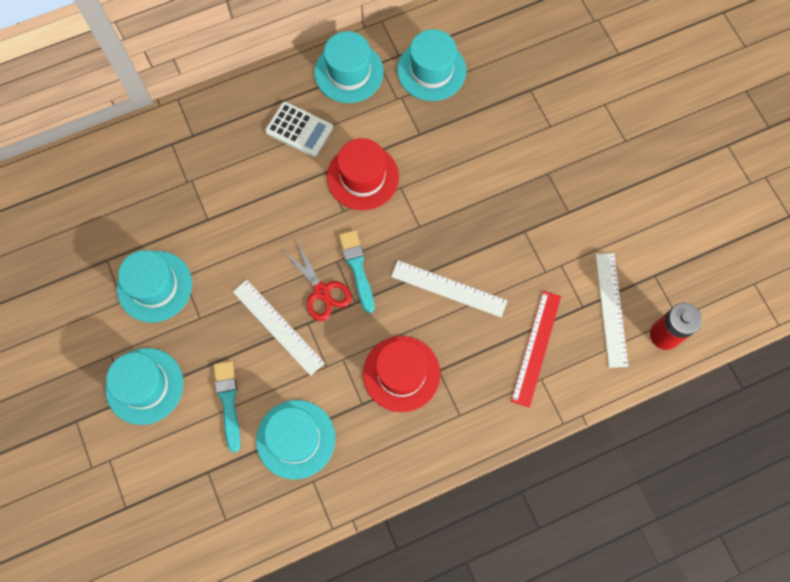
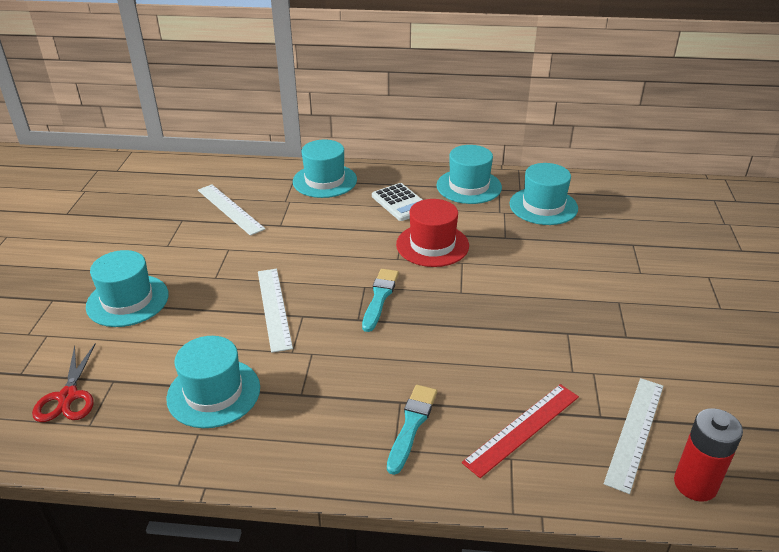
camera: 30 degrees right, 35 degrees down
(154, 286) = (200, 246): turquoise hat -> turquoise hat (324, 181)
(228, 402) = (182, 339): turquoise brush -> turquoise brush (411, 425)
(322, 291) = (334, 300): red scissors -> red scissors (68, 397)
(401, 373) = (359, 388): red hat -> none
(448, 289) = (457, 344): white ruler -> white ruler (230, 209)

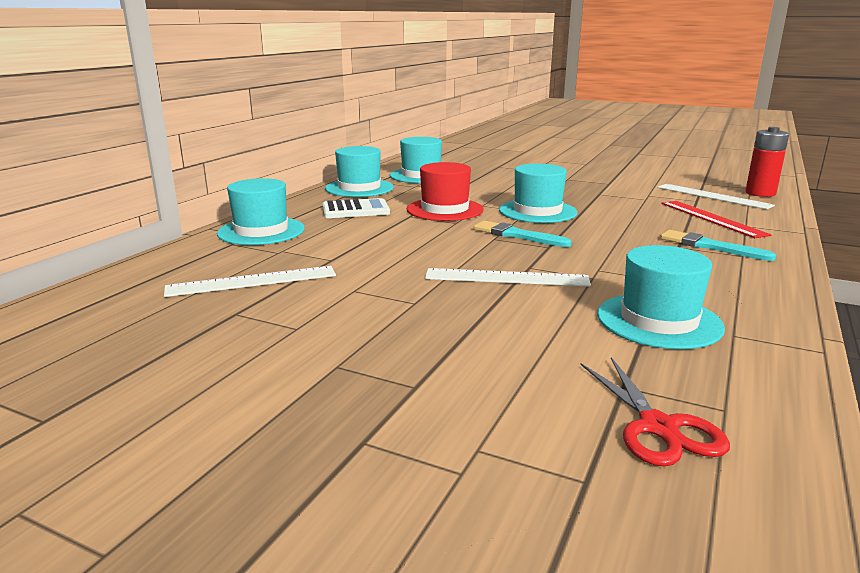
camera: 70 degrees left, 15 degrees down
(68, 397) = (658, 427): red scissors -> red scissors turned 60 degrees clockwise
(127, 300) = (423, 366): turquoise hat -> turquoise hat (537, 211)

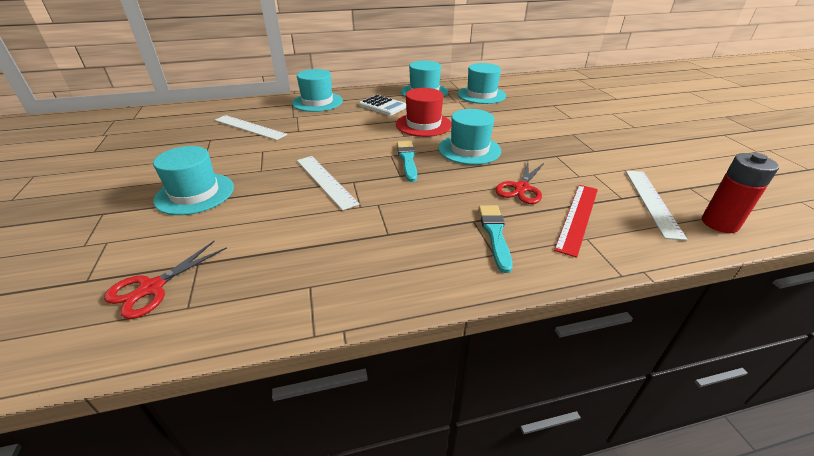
camera: 50 degrees right, 15 degrees up
(641, 218) = (521, 188): none -> red scissors
(659, 321) = (307, 250): turquoise hat -> turquoise hat (195, 193)

